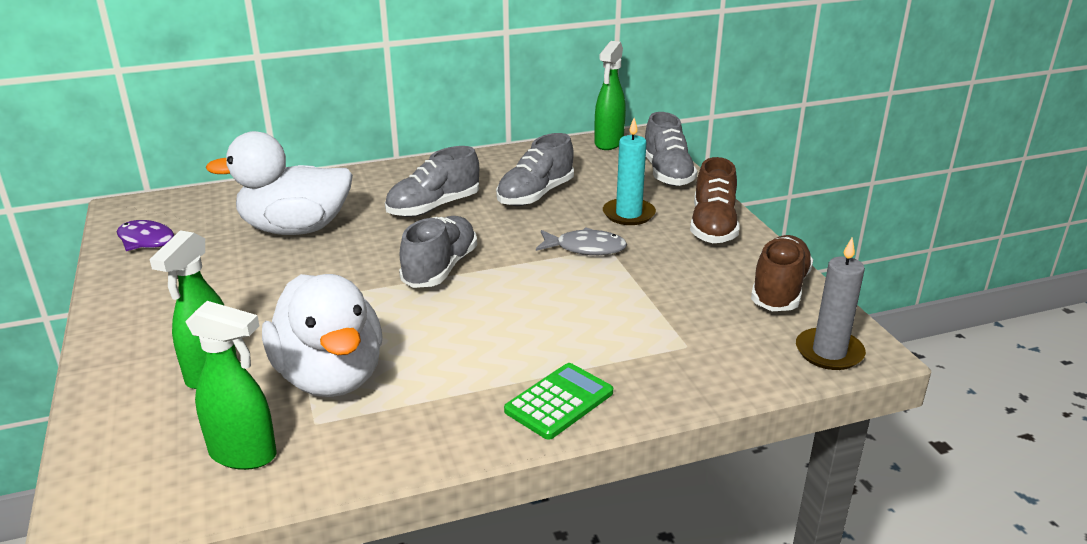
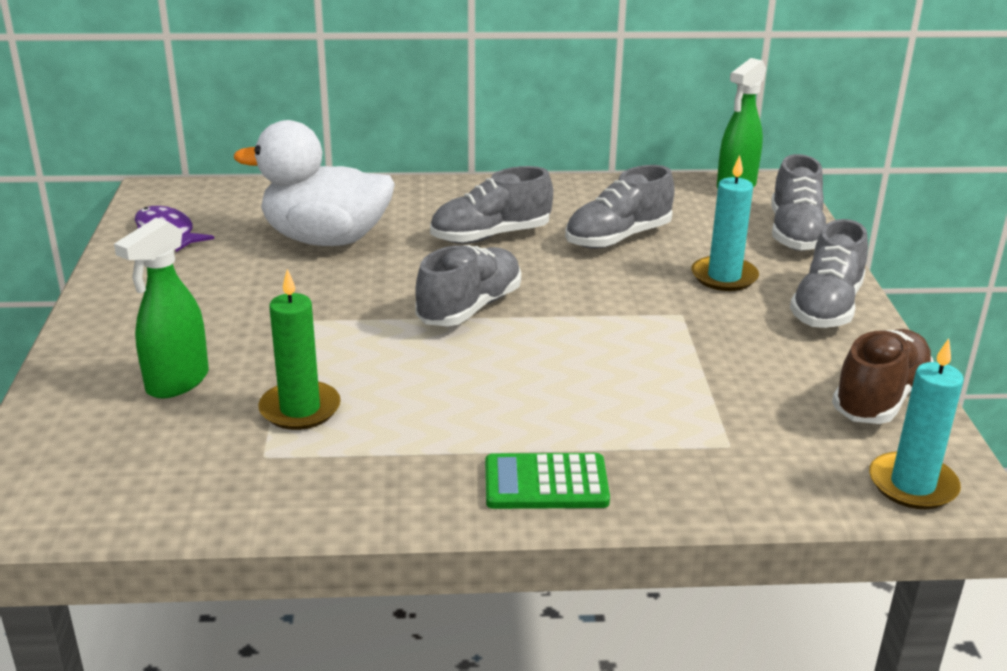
camera: 15 degrees right, 0 degrees up
(244, 454) = (177, 475): green spray bottle -> none
(330, 377) = (300, 409): white duck -> green candle
(559, 402) = (546, 483): green calculator -> green calculator turned 150 degrees counterclockwise
(585, 248) = (652, 310): grey fish -> none
(713, 227) = (826, 307): brown shoe -> grey shoe
(829, 352) = (912, 485): grey candle -> turquoise candle

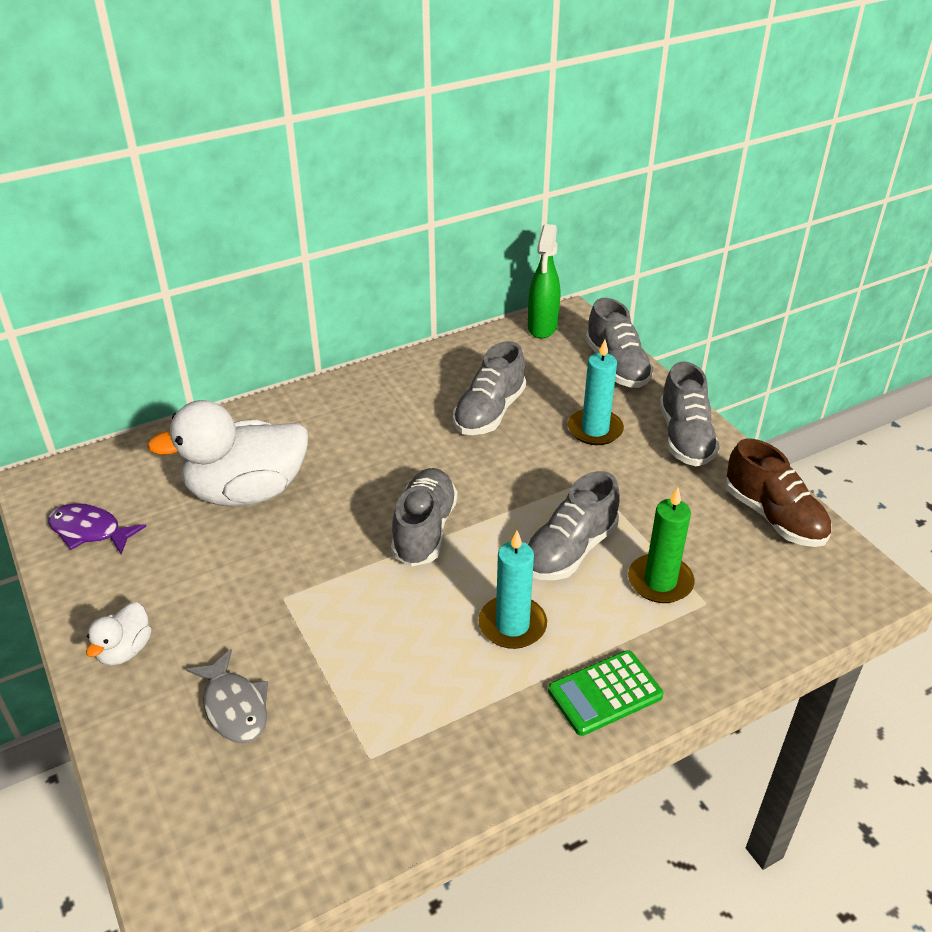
camera: 25 degrees left, 10 degrees up
(122, 318) = (125, 650): none -> white duck
(177, 382) = (234, 707): green spray bottle -> grey fish
(300, 409) = (363, 694): green candle -> green candle (660, 581)
(490, 236) = (386, 442): grey shoe -> grey shoe (569, 550)
(880, 398) = (773, 517): brown shoe -> brown shoe turned 135 degrees clockwise
(912, 485) = (842, 592): turquoise candle -> turquoise candle (512, 625)

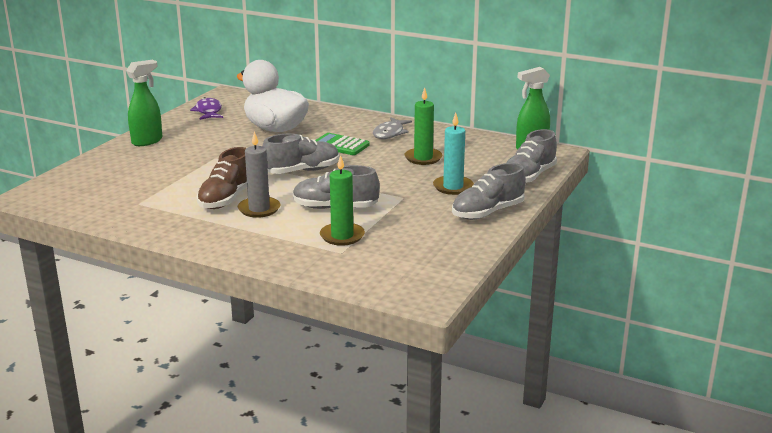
camera: 55 degrees right, 15 degrees down
(125, 650) = (147, 141): white duck -> green spray bottle
(234, 707) = (138, 170): grey fish -> grey fish (390, 133)
(489, 412) = (423, 158): grey shoe -> green candle
(512, 625) = (259, 209): turquoise candle -> grey candle
(605, 693) = (237, 243): green calculator -> green calculator (340, 145)
(773, 517) = (449, 255): brown shoe -> brown shoe (226, 199)

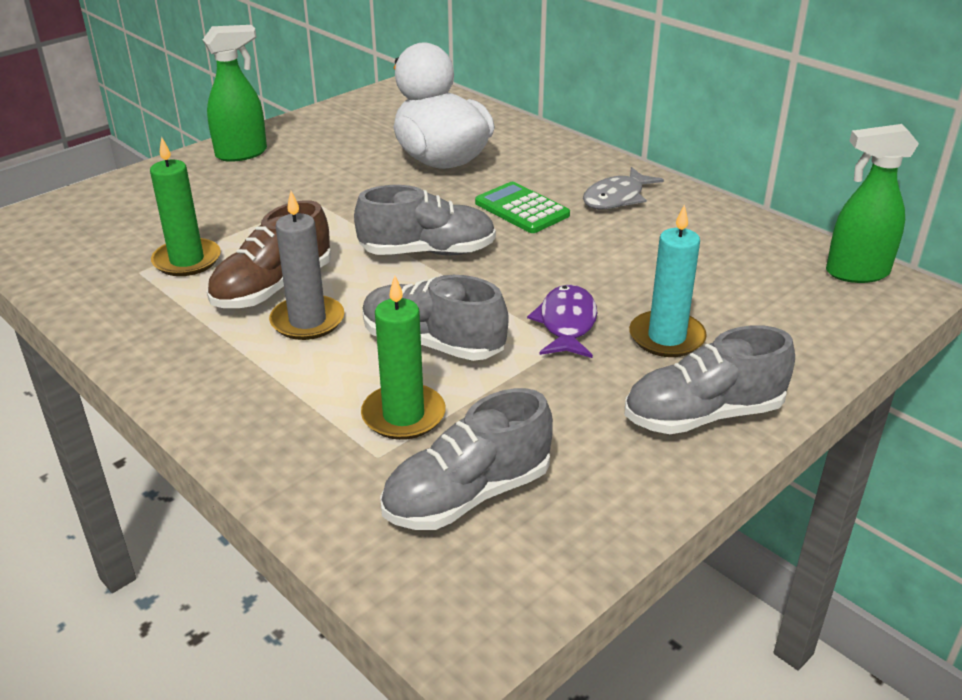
camera: 20 degrees right, 10 degrees up
(208, 111) = (365, 113): purple fish -> purple fish (566, 324)
(423, 158) = (646, 260): green candle -> green candle (187, 260)
(528, 177) = (823, 341): grey shoe -> grey shoe (467, 495)

